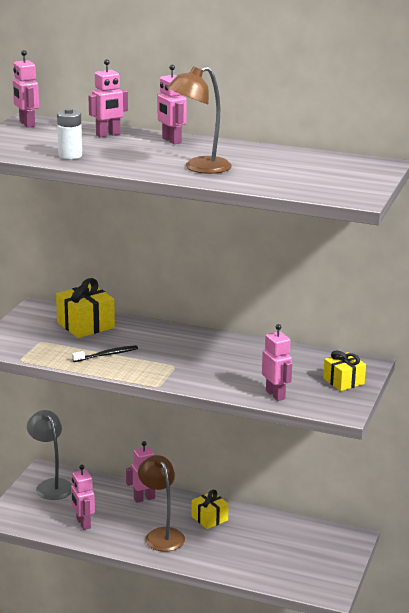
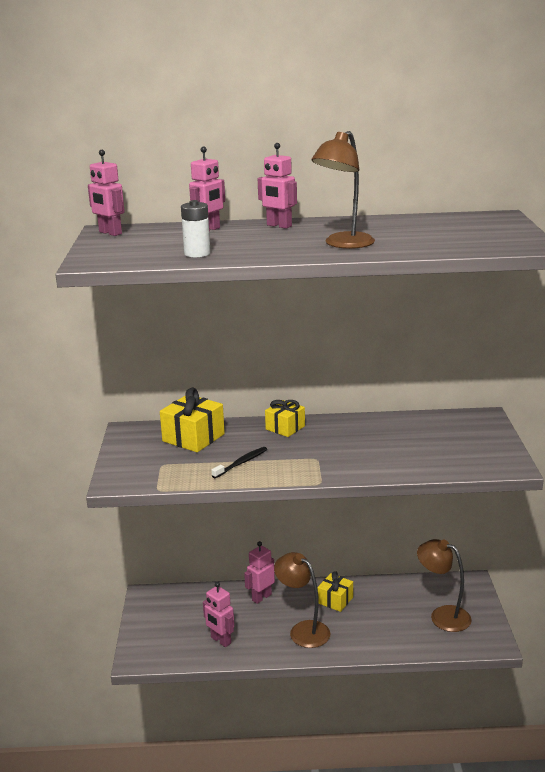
camera: 20 degrees left, 0 degrees up
(51, 485) = (163, 609): grey lamp -> none
(275, 395) = (436, 465): pink robot -> none
(300, 557) = (442, 615): none -> brown lamp
(343, 381) = (481, 437): yellow gift -> yellow gift (285, 428)

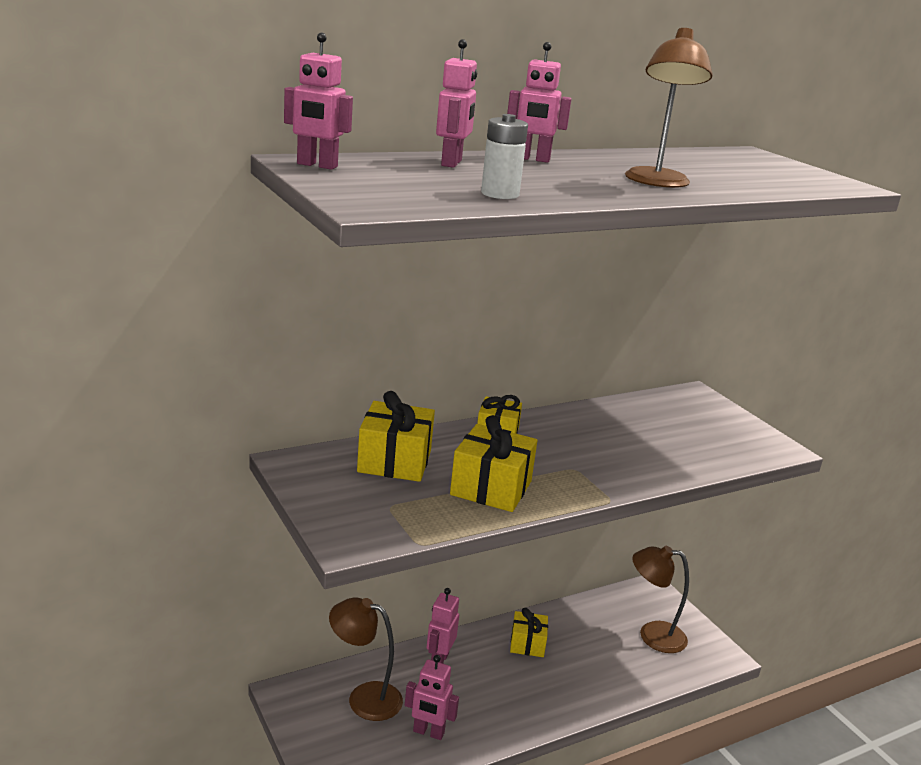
camera: 30 degrees left, 0 degrees up
(241, 463) = (491, 488): black toothbrush -> yellow gift
(303, 630) = (518, 692): brown lamp -> brown lamp (364, 698)

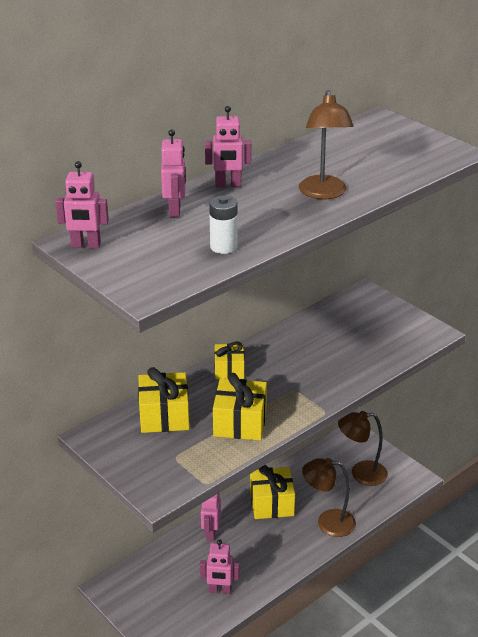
camera: 10 degrees left, 10 degrees up
(364, 698) = (166, 576): brown lamp -> brown lamp (328, 522)
(527, 644) = (271, 503): yellow gift -> yellow gift, size x1.55

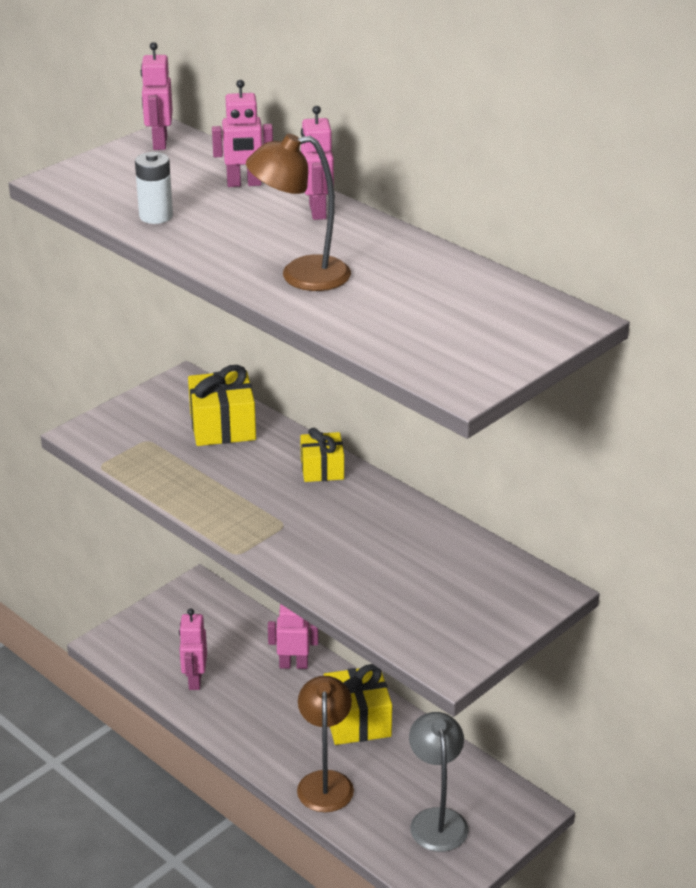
camera: 85 degrees right, 0 degrees up
(240, 423) = (212, 483): yellow gift -> none
(361, 473) = (437, 820): brown lamp -> grey lamp

